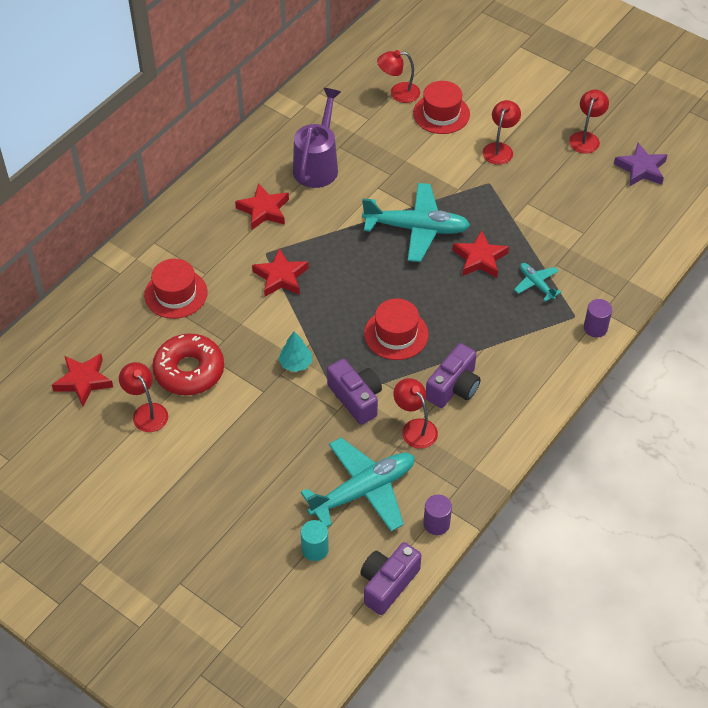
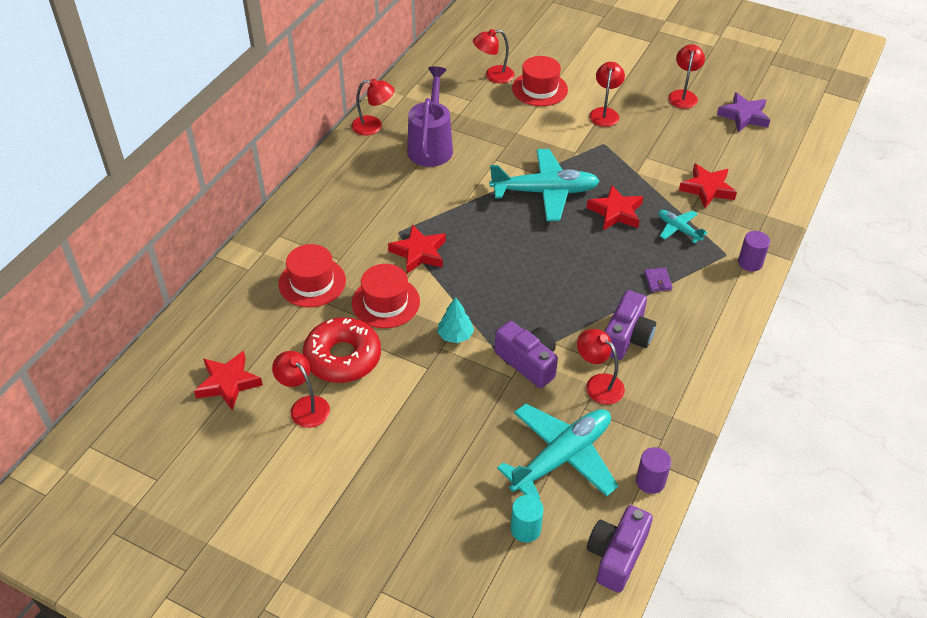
camera: 10 degrees left, 5 degrees down
(263, 210) = (386, 192): red star -> red star (707, 189)
(266, 137) = (373, 126): none -> red lamp
(396, 334) = (552, 293): red hat -> red hat (385, 302)
(500, 335) = (657, 281): none -> purple wallet

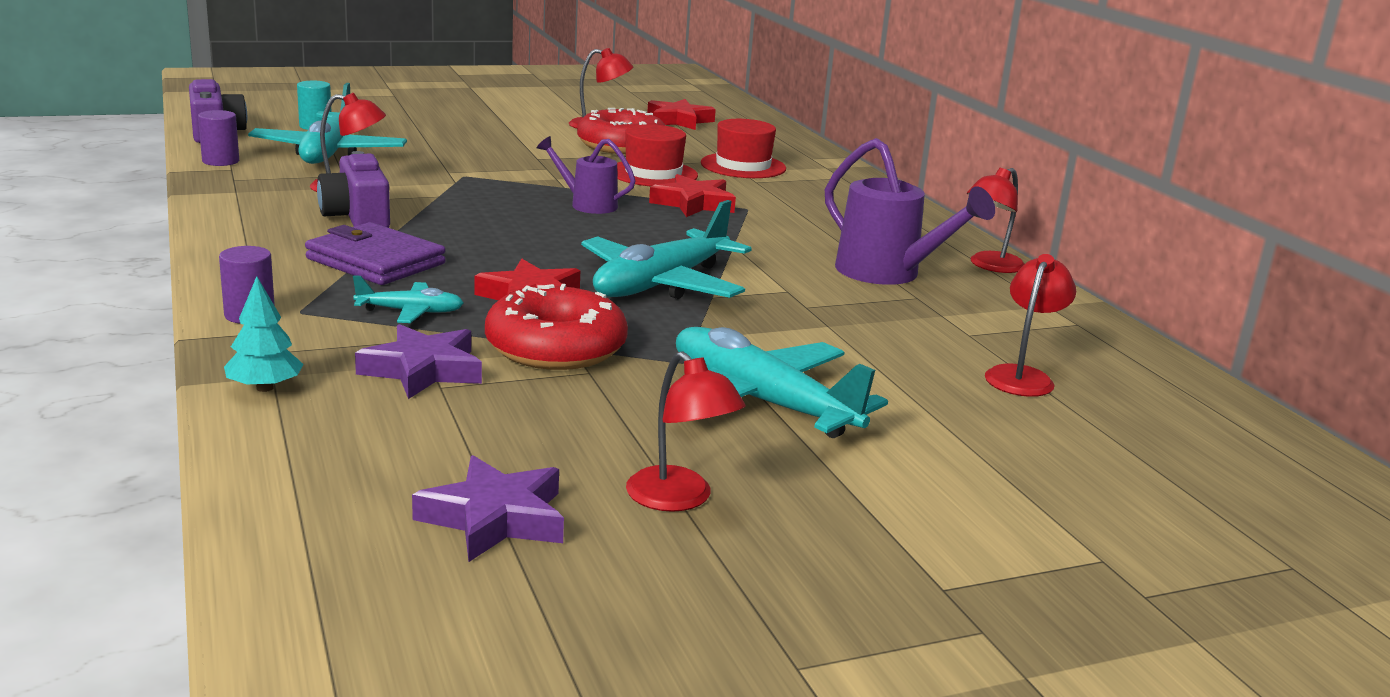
camera: 130 degrees right, 25 degrees down
(455, 335) = (547, 175): turquoise tree -> turquoise tree (264, 388)
(480, 284) = (587, 204): none -> purple watering can
(528, 362) = (445, 181): purple camera -> none
(539, 89) = (923, 390): red hat -> none
(605, 113) = (761, 402): red lamp -> turquoise plane
(643, 175) = (555, 348): none -> red donut
(657, 281) = (375, 261): purple wallet -> purple wallet, size x2.33
(707, 189) = (423, 370): red star -> purple star

